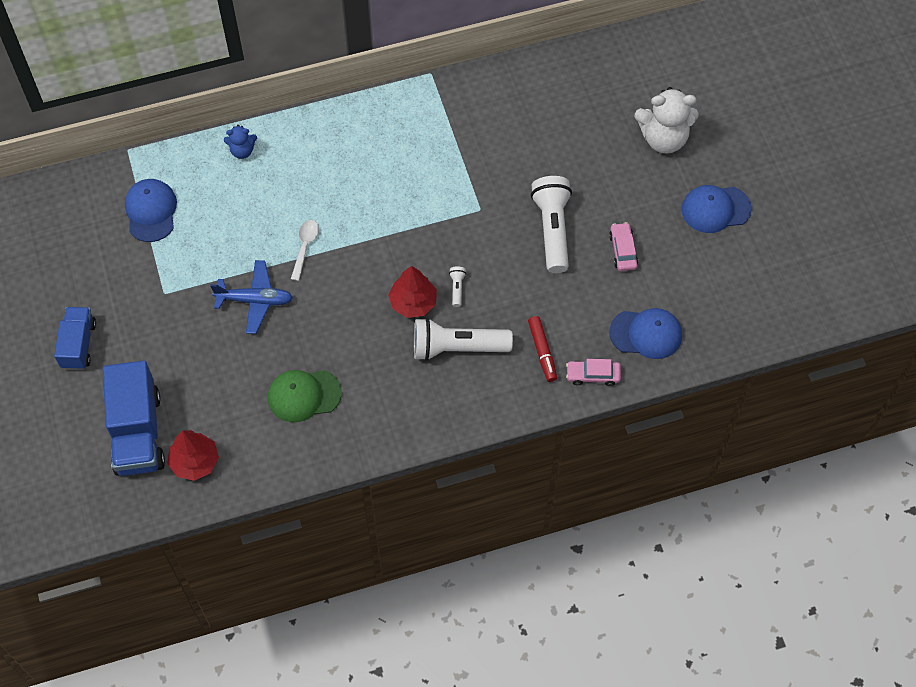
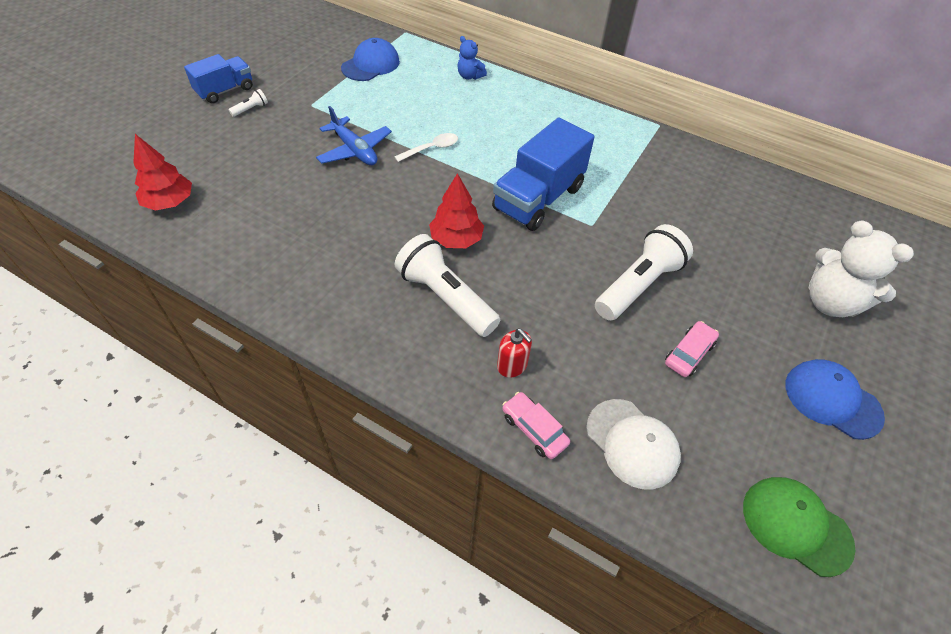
camera: 45 degrees right, 10 degrees down
(138, 432) = (172, 158): blue truck -> blue truck (538, 198)
(304, 395) = (294, 228): green cap -> green cap (796, 526)
(457, 288) = (503, 258): white flashlight -> white flashlight (251, 109)
(542, 351) = (512, 365): red marker -> red soap dispenser
(646, 334) = (632, 443): blue cap -> white cap

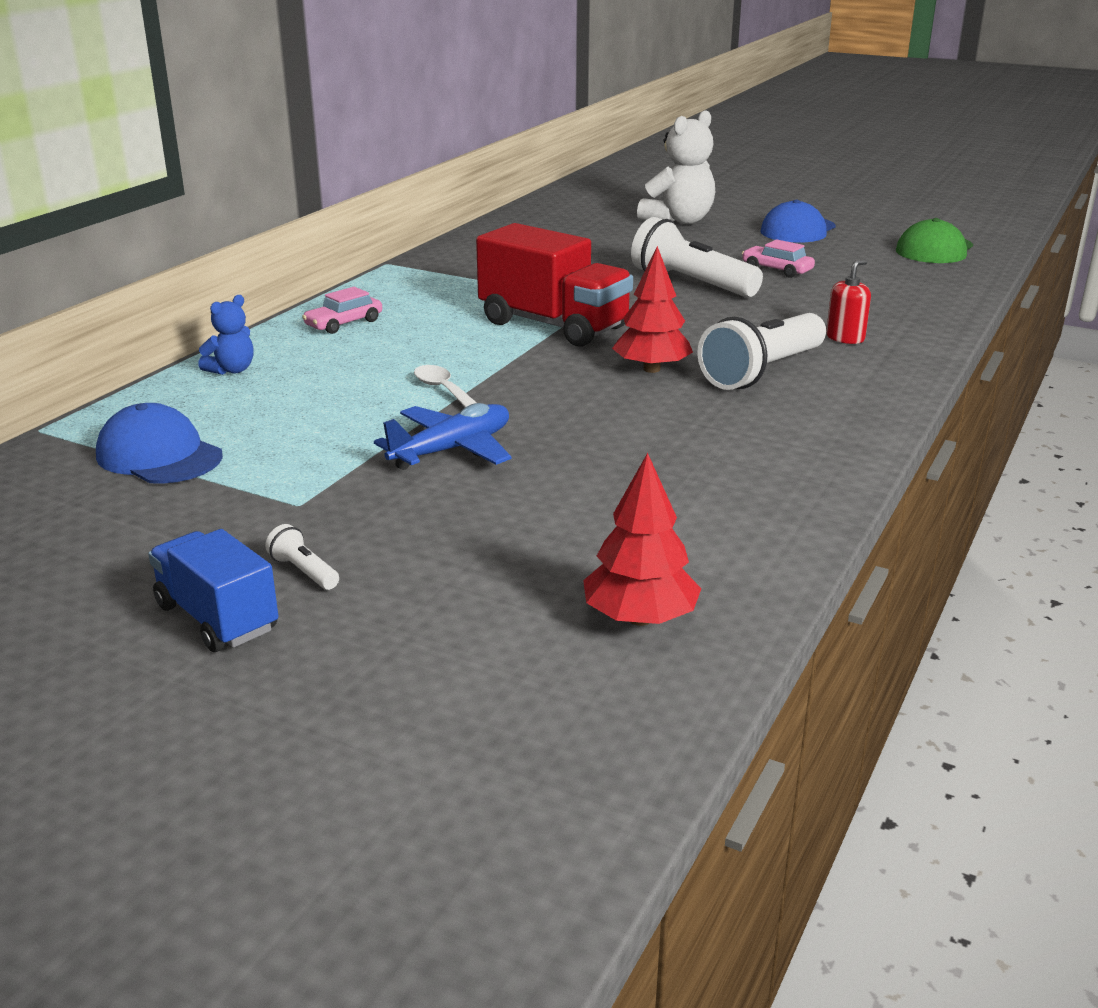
camera: 90 degrees left, 25 degrees down
(534, 429) = (920, 329): pink car -> pink car (344, 323)
(538, 198) = (554, 325): blue truck -> red truck
(632, 443) = (902, 293): white cap -> none

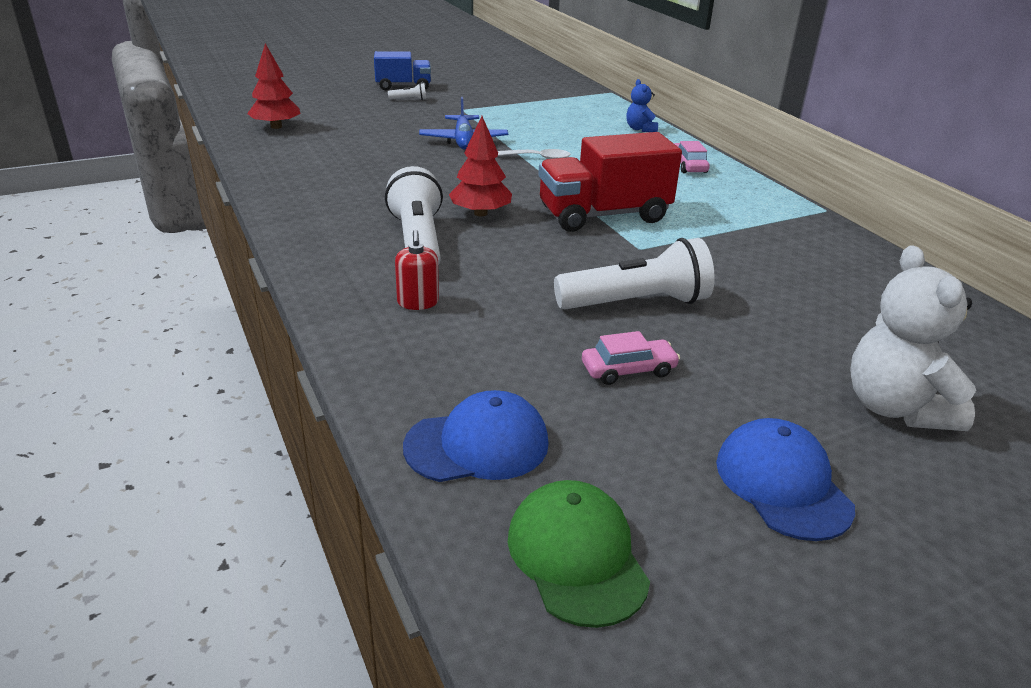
camera: 125 degrees right, 5 degrees up
(159, 455) = (550, 101): blue cap -> blue cap (477, 444)

